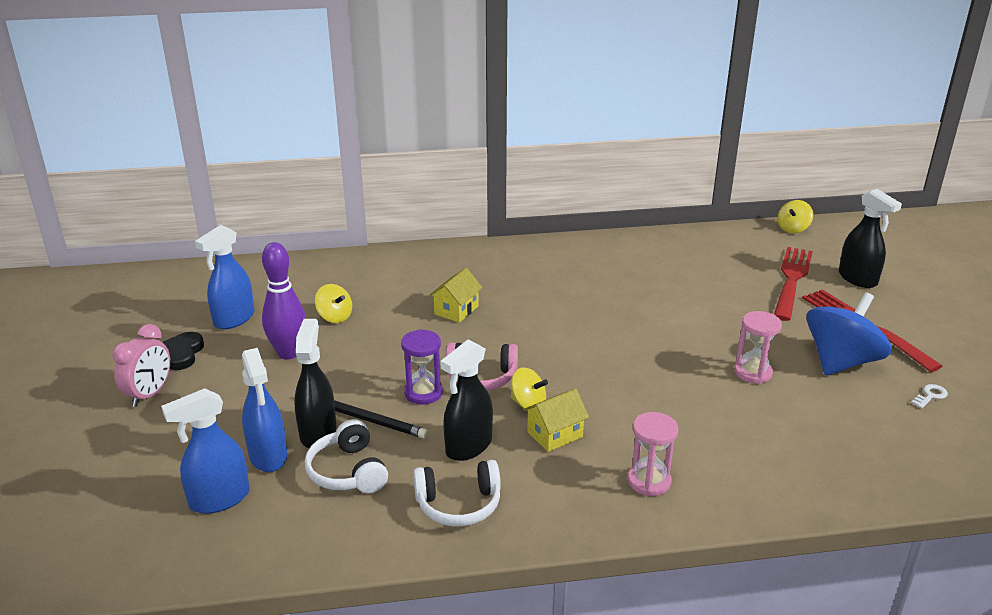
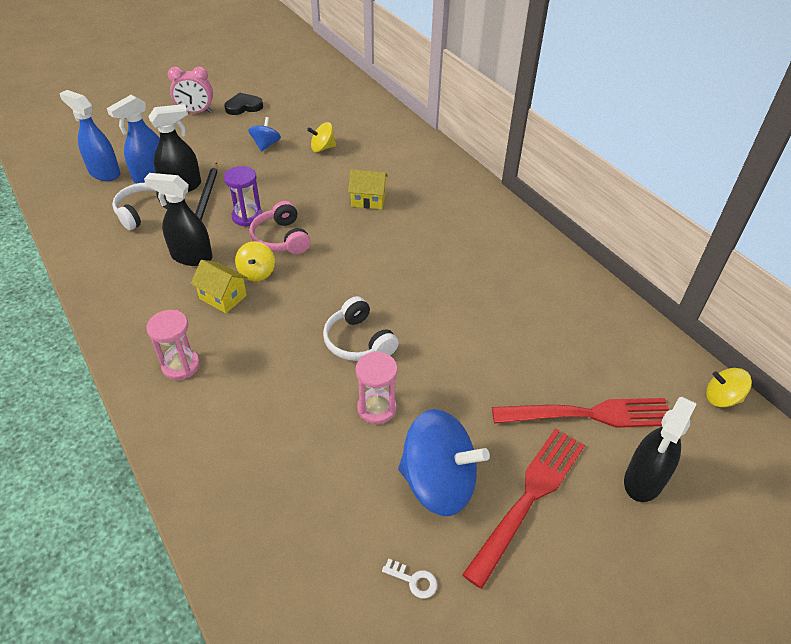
camera: 65 degrees right, 15 degrees up
(234, 319) = (294, 110): blue spray bottle -> none
(288, 353) = (266, 145): purple bowling pin -> blue spinning top
(335, 317) = (322, 148): yellow spinning top -> yellow spinning top turned 60 degrees clockwise
(459, 504) = (125, 270): white headphones -> white headphones (358, 341)

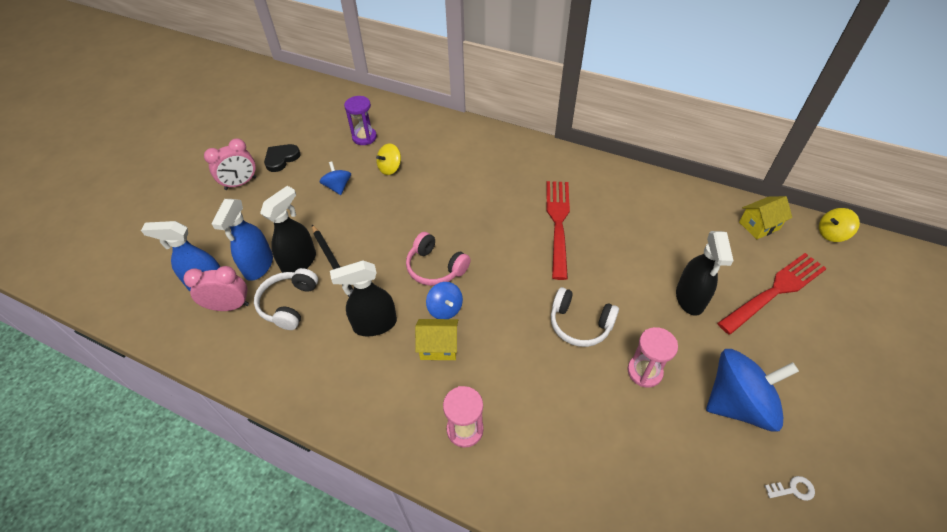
camera: 30 degrees left, 5 degrees up
(104, 194) = (229, 306): none -> pink clock
(247, 217) = (387, 262): purple hourglass -> purple hourglass (364, 137)
(257, 272) = (445, 309): yellow spinning top -> blue spinning top
(368, 200) = (471, 198): yellow house -> yellow house (759, 225)
(529, 498) = (798, 377): red fork -> red fork (558, 223)
(643, 480) = (845, 320): black spray bottle -> black spray bottle (690, 299)

